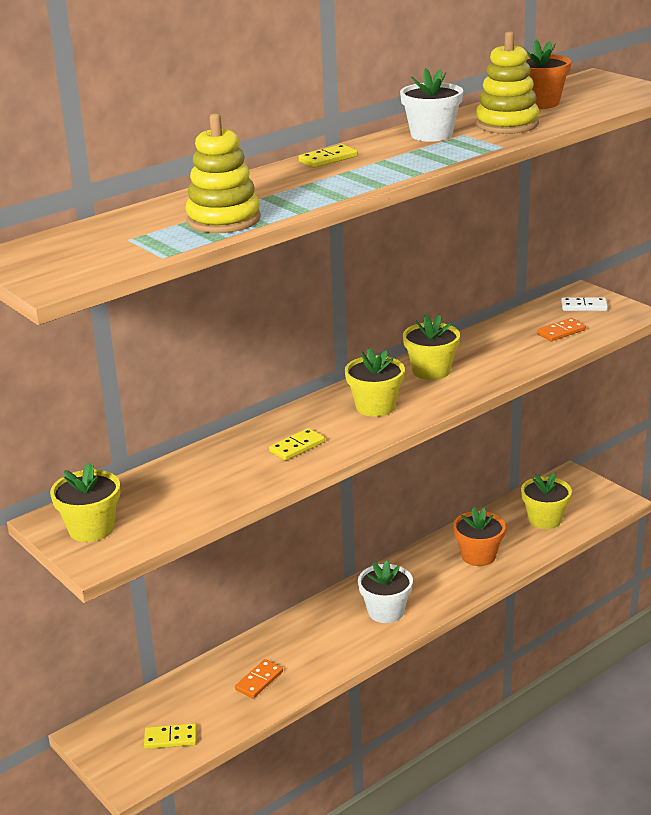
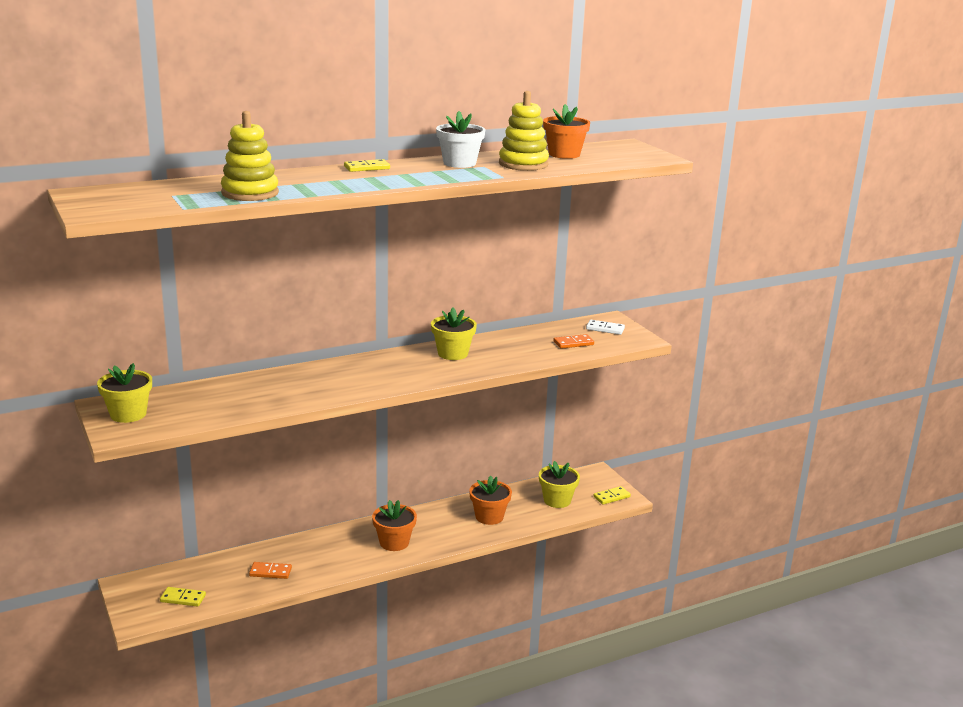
camera: 10 degrees right, 5 degrees down
(259, 681) = (270, 572): orange domino -> orange domino turned 45 degrees clockwise
(297, 447) = (314, 387): yellow domino -> yellow domino (611, 497)
(375, 406) = (392, 370): yellow flower pot -> none
(386, 611) = (394, 542): white flower pot -> orange flower pot

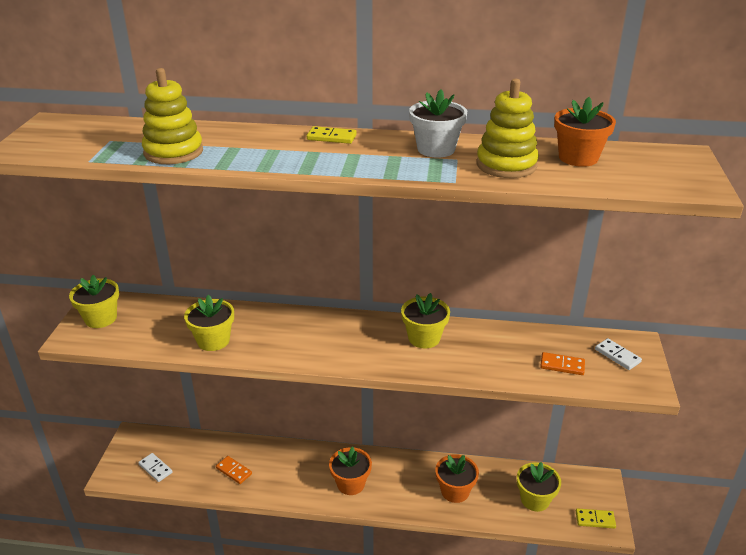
camera: 35 degrees right, 10 degrees up
(183, 598) = (155, 468): yellow domino -> white domino
(269, 400) = (213, 340): none -> yellow flower pot

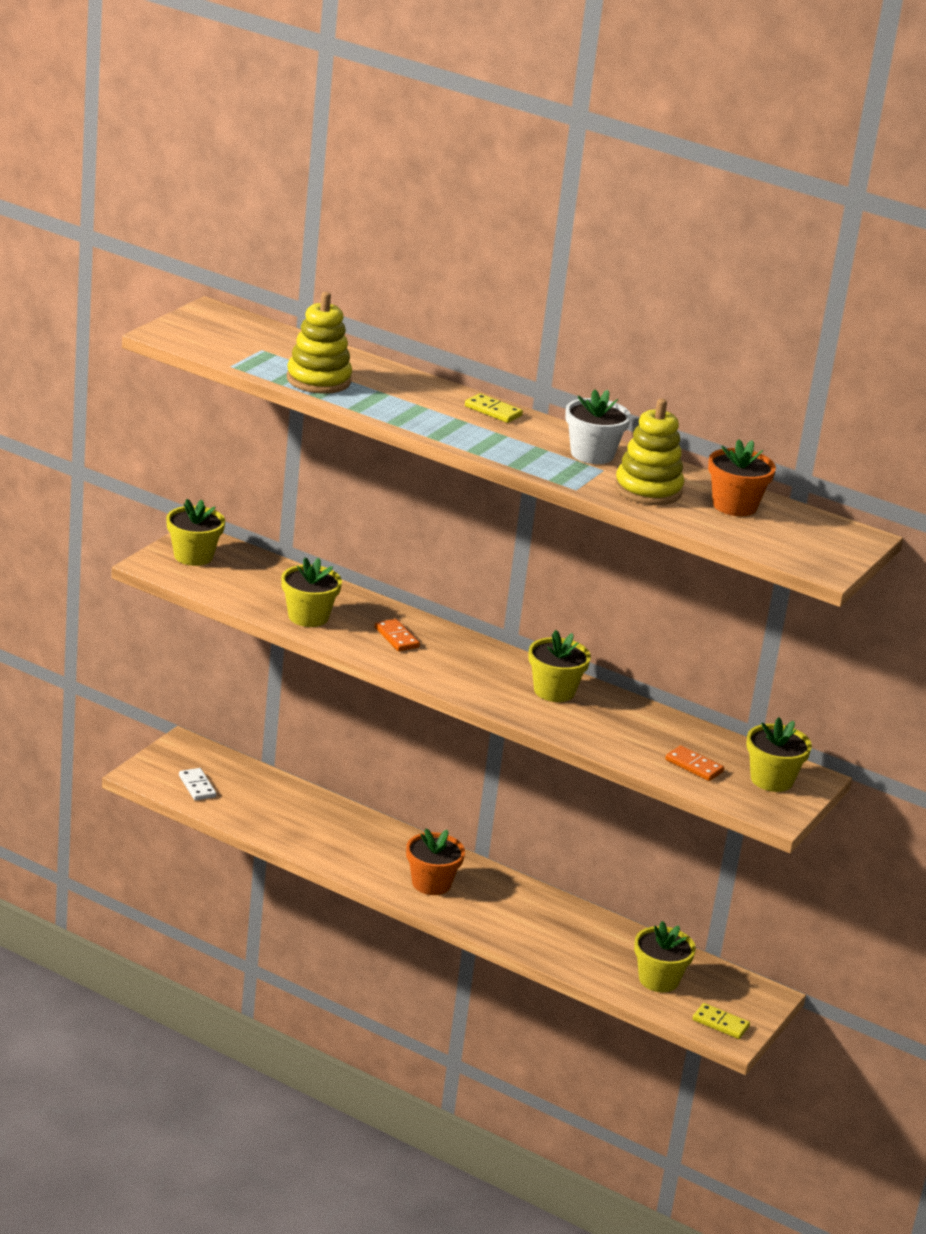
camera: 20 degrees right, 5 degrees down
(234, 471) = (292, 821): orange domino -> orange domino (397, 637)
(455, 491) = (560, 936): orange flower pot -> none
(617, 356) = (771, 780): white domino -> yellow flower pot

